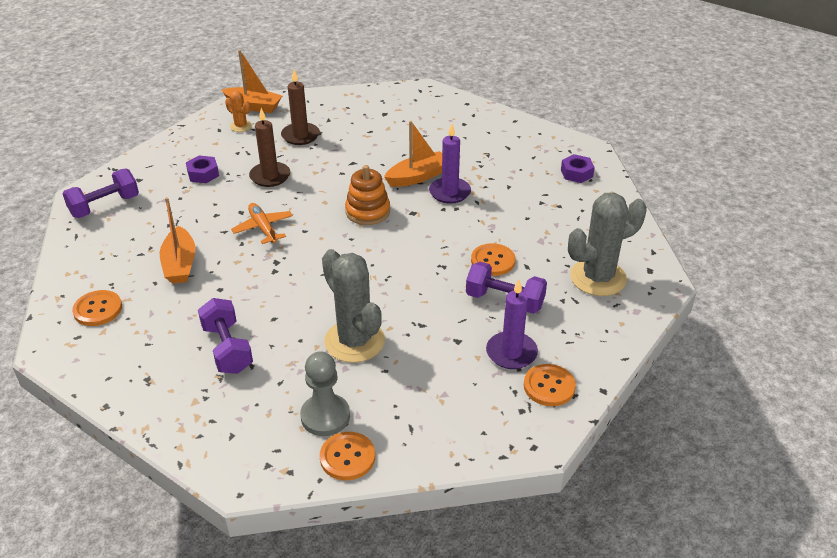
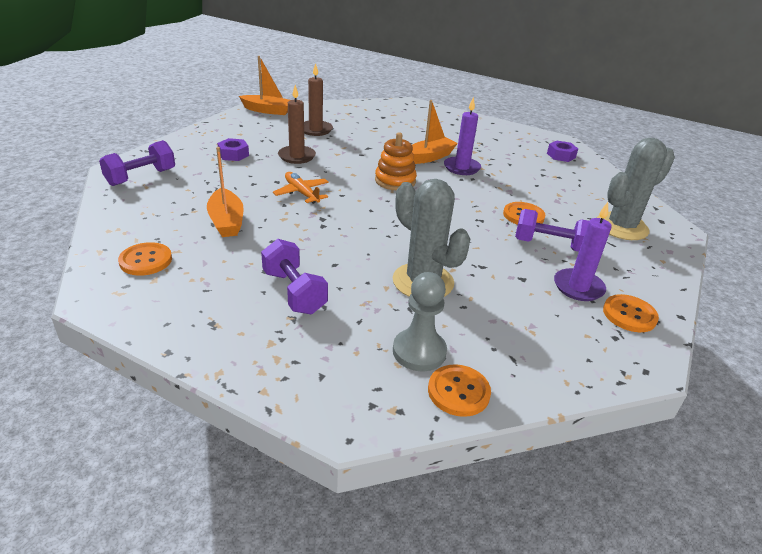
camera: 10 degrees left, 5 degrees down
(241, 126) = (260, 123): orange cactus -> none

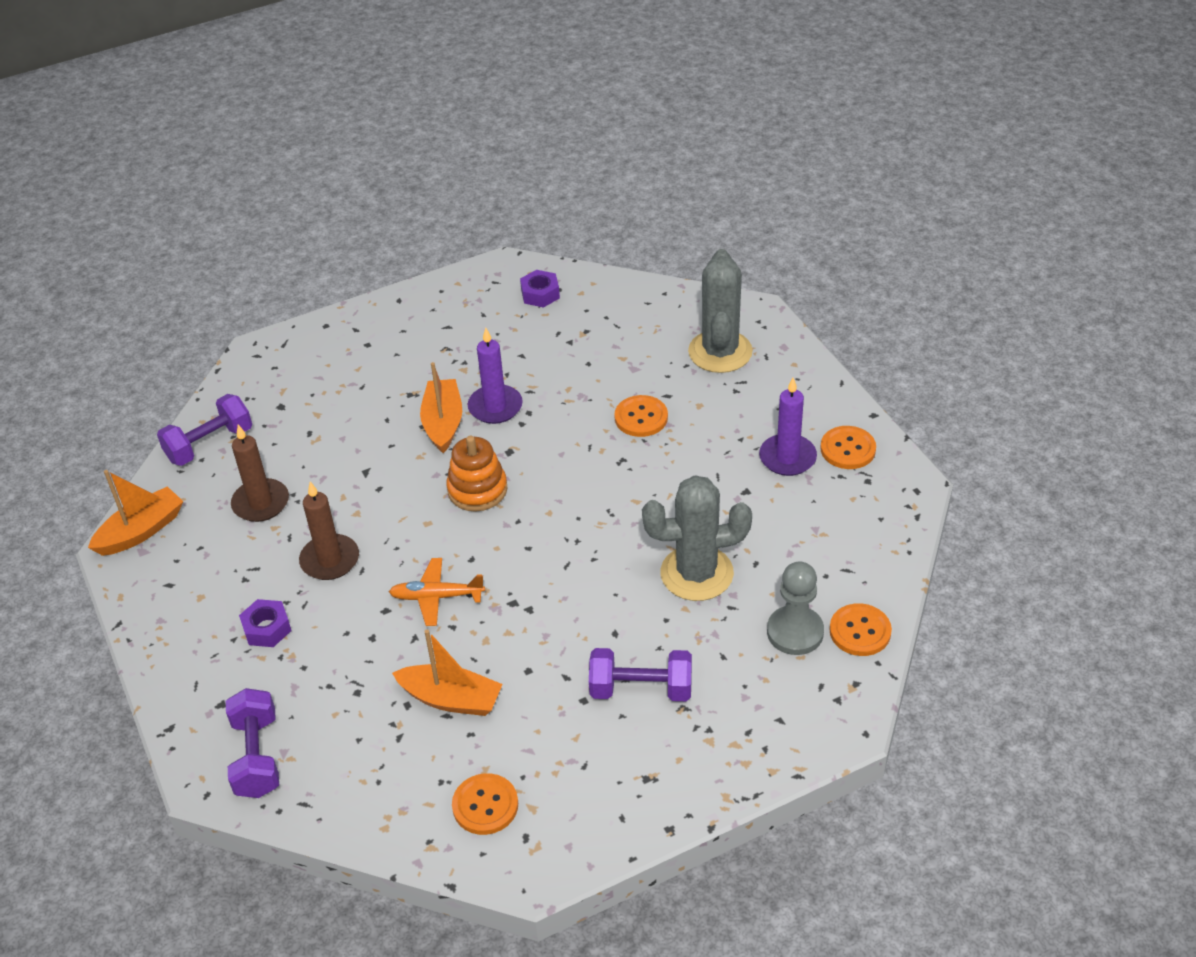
camera: 50 degrees left, 10 degrees up
(550, 245) = (709, 433): purple dumbbell -> purple dumbbell (209, 444)

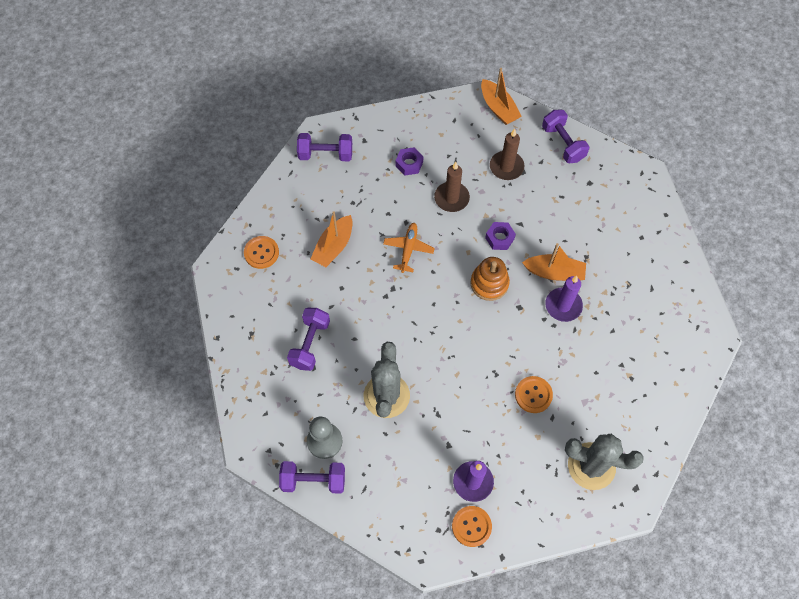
camera: 100 degrees right, 20 degrees up
(540, 294) = (678, 355): purple nut -> purple nut (499, 238)
(860, 631) = (313, 480): orange button -> purple dumbbell

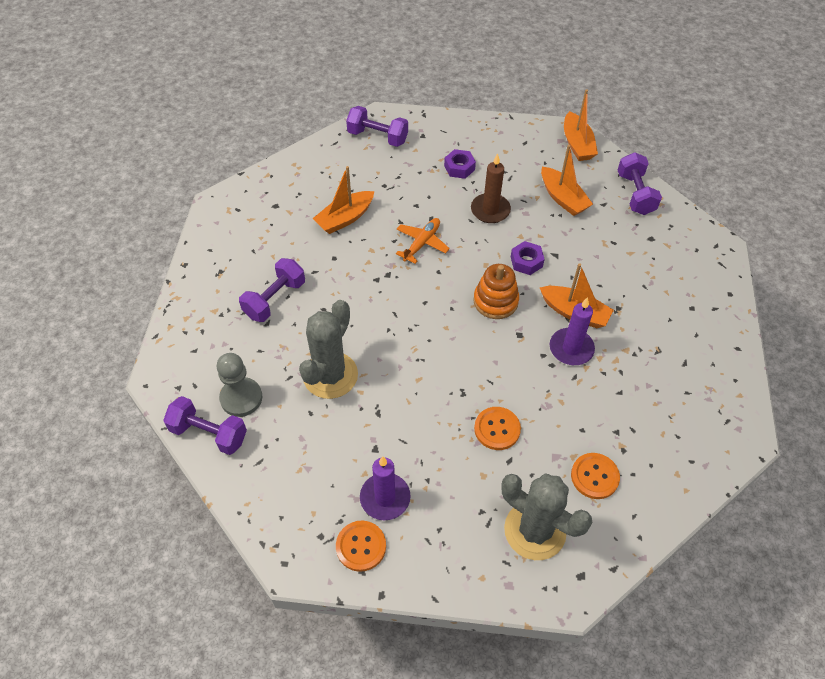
camera: 20 degrees right, 10 degrees down
(261, 253) = (269, 203): orange button -> orange button (594, 476)
(506, 167) = (563, 198): brown candle -> orange boat

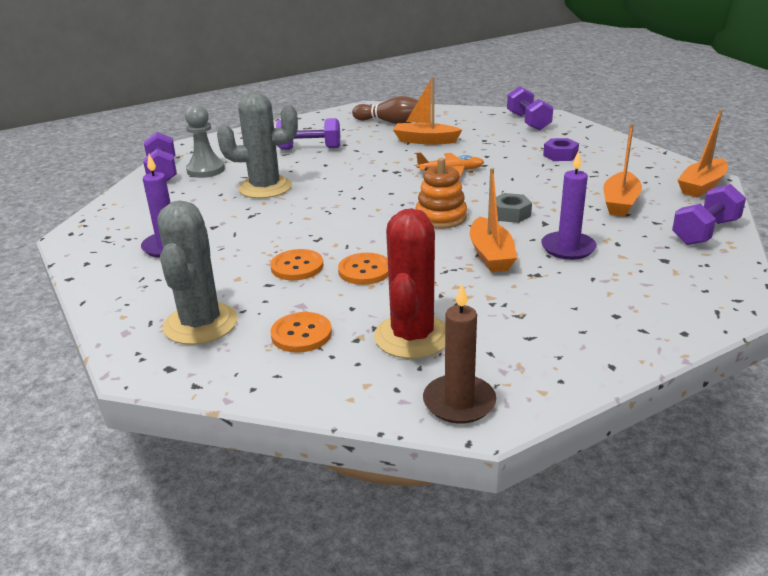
camera: 55 degrees right, 25 degrees down
(279, 212) = (392, 123): none -> brown bowling pin
(361, 546) = (110, 254): orange button -> orange button (365, 270)
(490, 210) = (539, 181): brown candle -> brown candle (459, 402)
(526, 261) = (511, 214): purple nut -> grey nut
(571, 348) = (443, 268): purple candle -> purple candle (568, 248)
(642, 419) = (412, 336): none -> red cactus

